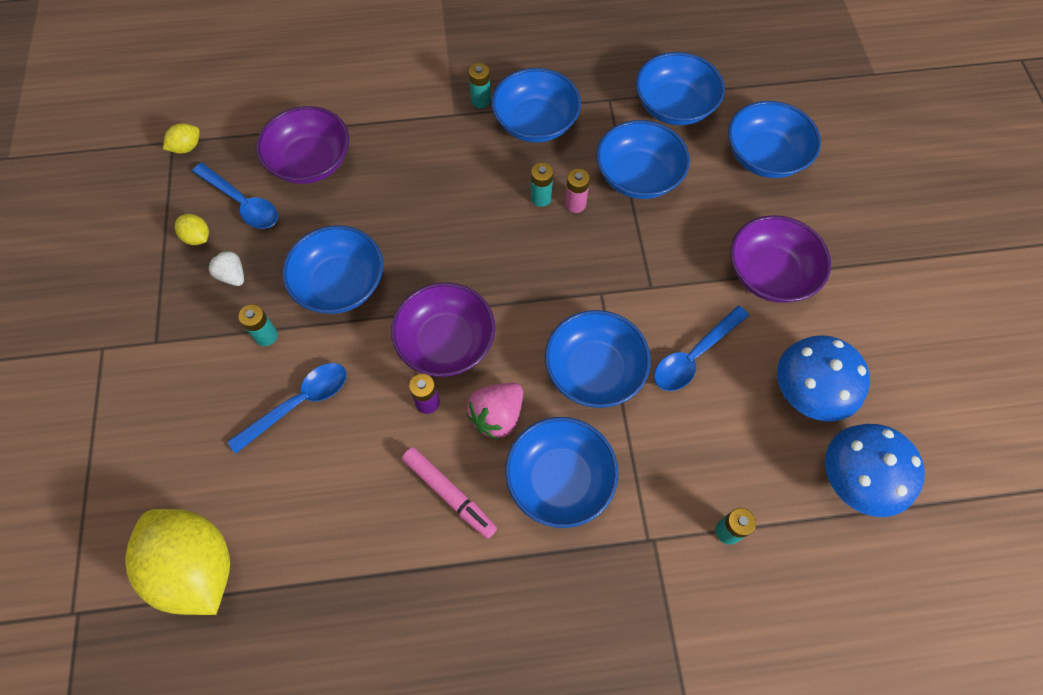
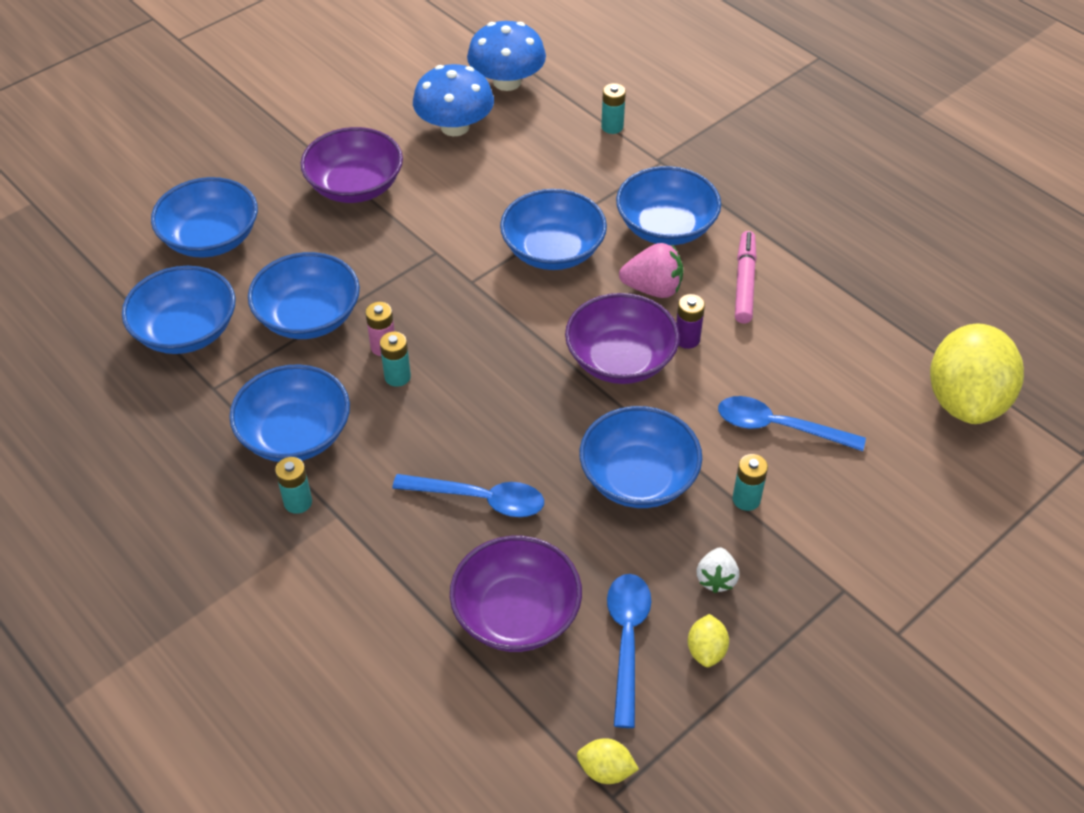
camera: 125 degrees left, 15 degrees down
(694, 355) = (482, 199): blue spoon -> blue spoon (479, 499)

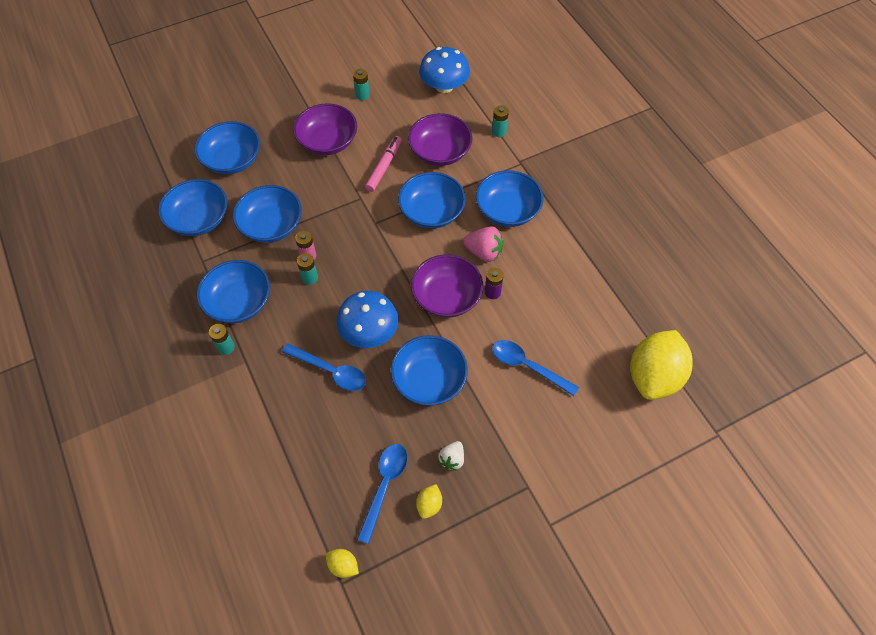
camera: 15 degrees right, 10 degrees up
(455, 126) = (401, 112): blue mushroom -> blue mushroom (369, 332)
(516, 613) = (326, 451): purple bowl -> purple bowl (440, 152)
(744, 282) = (543, 260): pink marker -> pink marker (384, 167)
(746, 499) = (489, 410): turquoise battery -> turquoise battery (362, 95)

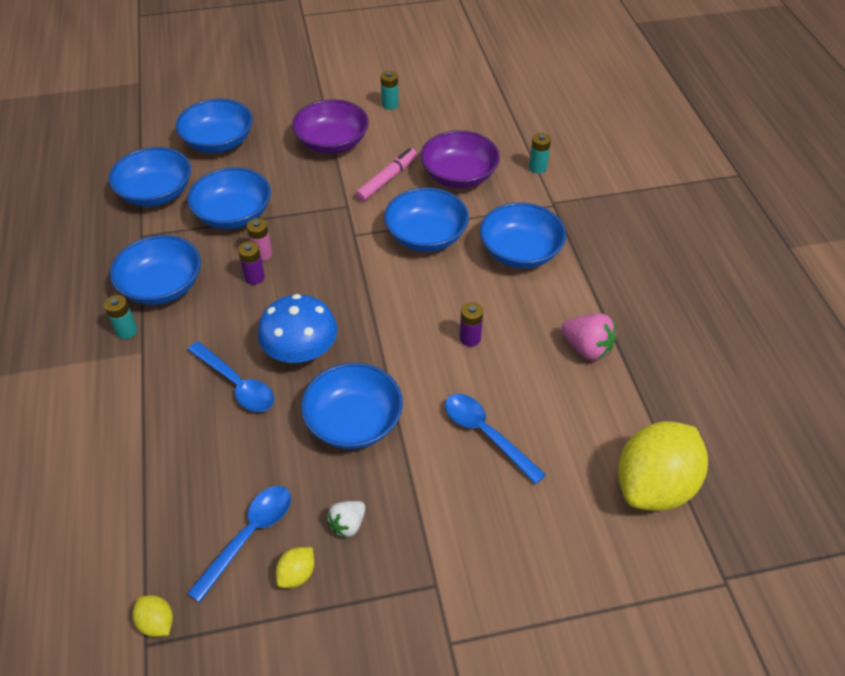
camera: 15 degrees right, 10 degrees down
(310, 278) = (254, 277): turquoise battery -> purple battery
(444, 86) = (488, 111): blue mushroom -> none
(446, 297) = (410, 331): purple bowl -> none
(484, 252) = (475, 292): pink strawberry -> pink strawberry (587, 348)

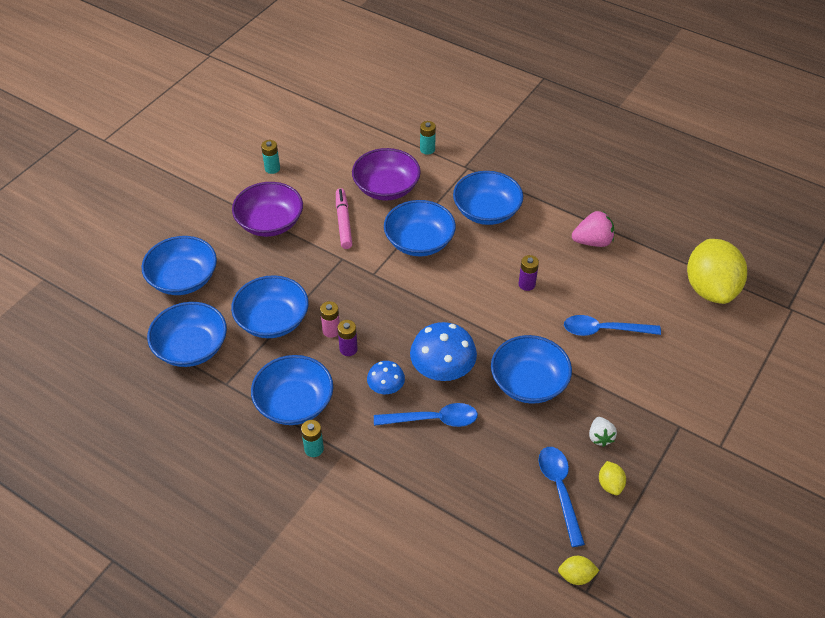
camera: 45 degrees left, 0 degrees up
(239, 329) = (386, 387): none -> blue mushroom

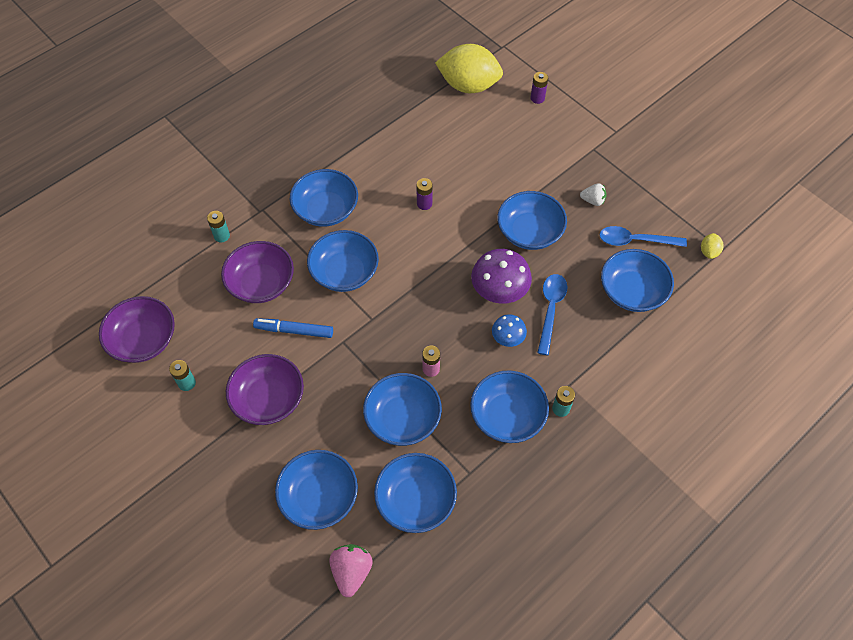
camera: 75 degrees left, 10 degrees up
(306, 132) = (143, 340): none -> purple bowl
(343, 222) = (294, 330): pink marker -> blue marker
(348, 349) = (457, 359): purple battery -> purple battery (537, 98)
(442, 369) = (499, 290): blue mushroom -> purple mushroom
(485, 497) = (632, 291): none -> blue bowl
(592, 241) = (392, 143): pink strawberry -> pink strawberry (351, 572)
(604, 330) = (490, 166): blue spoon -> none
(610, 484) = (636, 207): yellow lemon -> none

